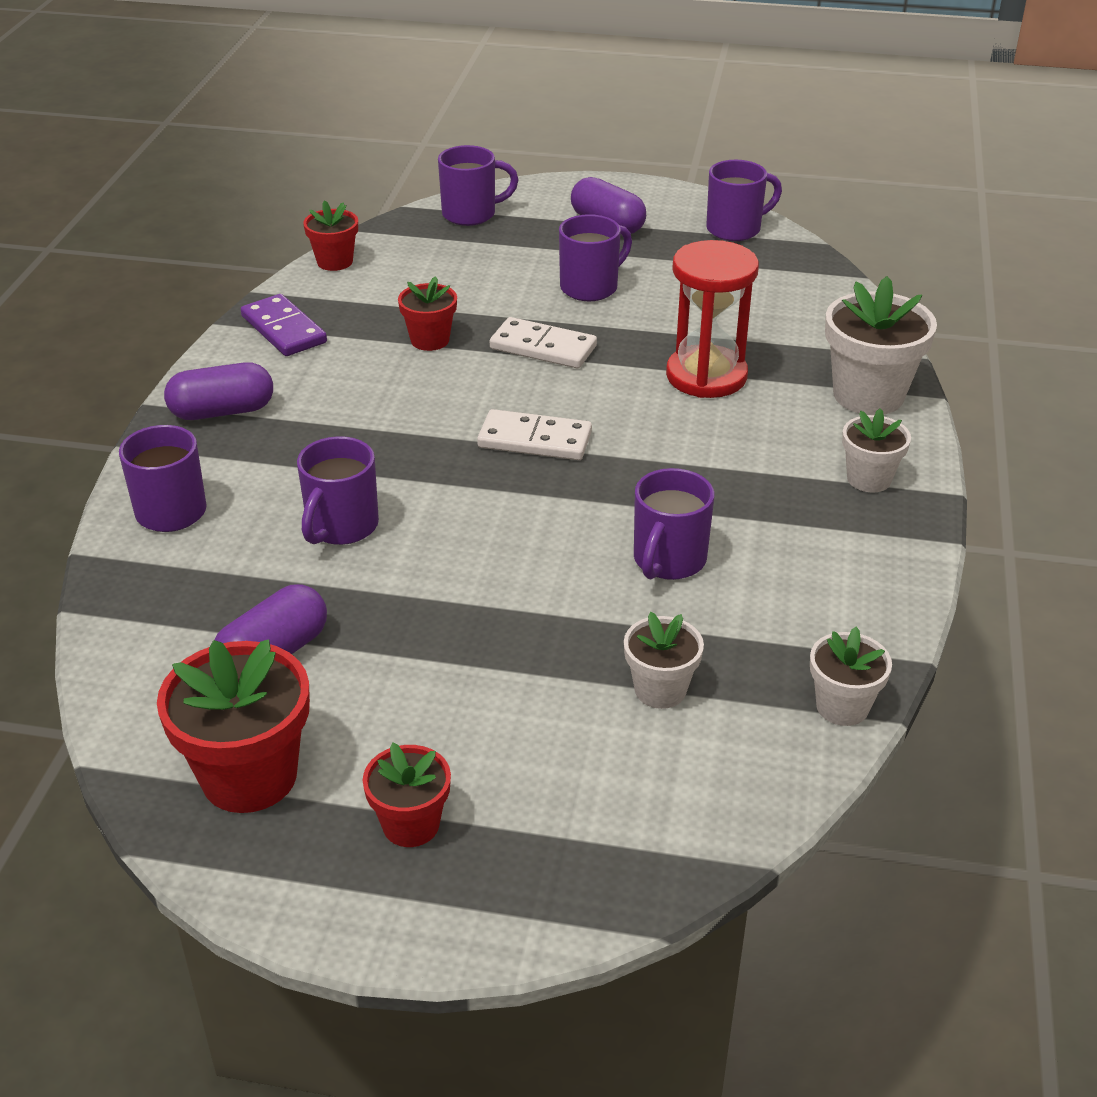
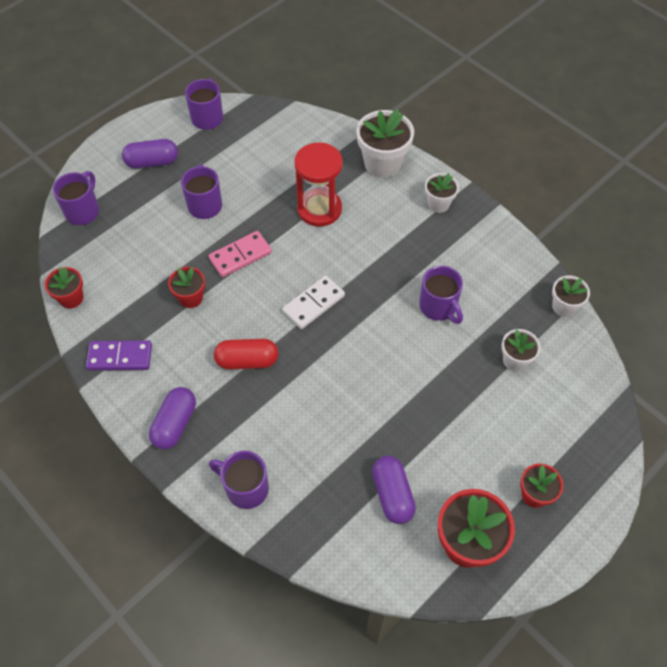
camera: 55 degrees left, 20 degrees up
(341, 527) = (318, 419): purple mug -> none
(377, 425) = (247, 361): none -> red capsule
(543, 348) = (240, 256): white domino -> pink domino

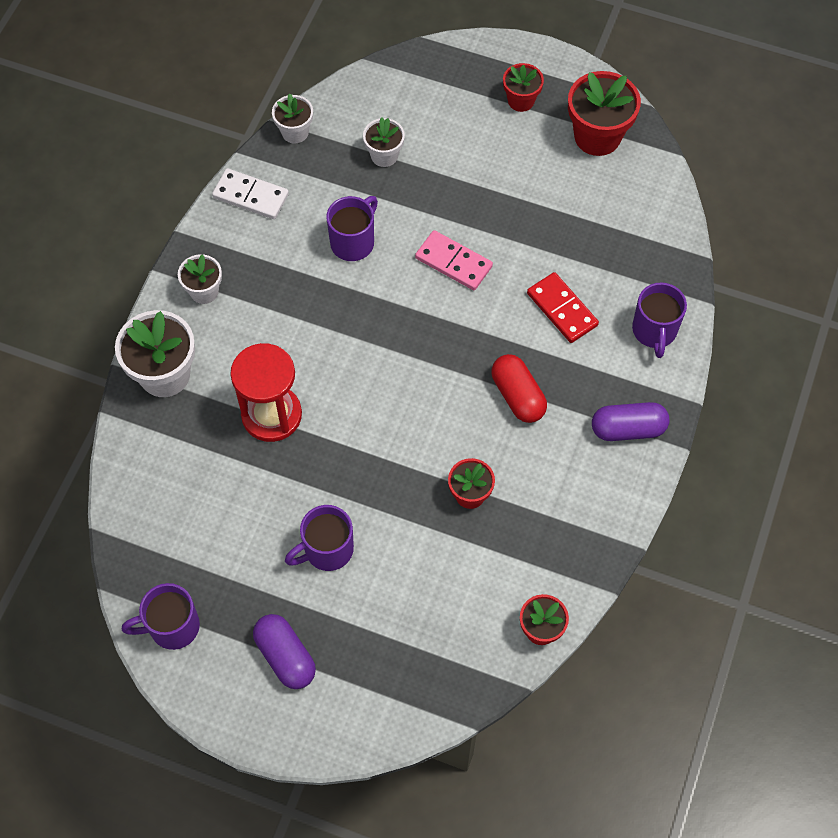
camera: 115 degrees left, 5 degrees up
(83, 211) = (408, 698): purple mug -> none
(120, 357) = (585, 528): purple domino -> none
(240, 256) = (384, 470): pink domino -> pink domino (453, 262)
(304, 427) = (562, 309): none -> red domino
(313, 303) = (411, 363): white domino -> white domino (250, 196)
(392, 494) = (587, 208): purple capsule -> none

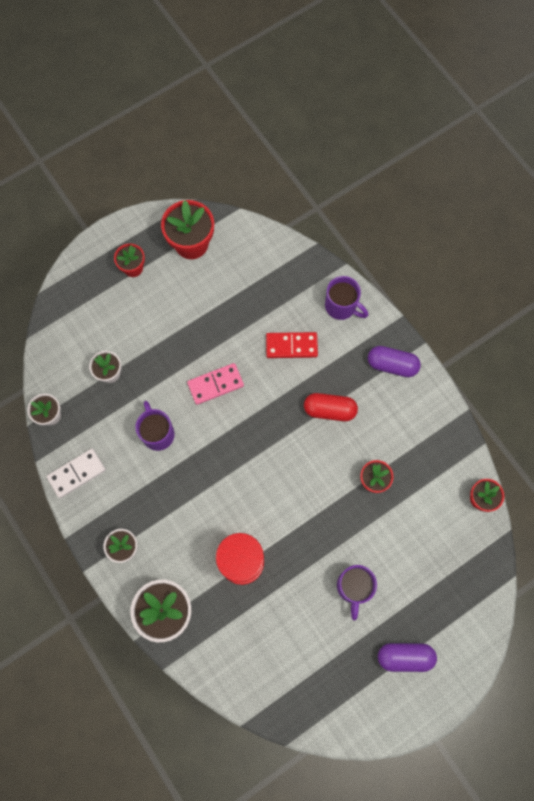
camera: 55 degrees left, 10 degrees up
(172, 627) = (342, 714): purple mug -> none
(628, 429) = (392, 365): purple capsule -> purple capsule turned 75 degrees clockwise

